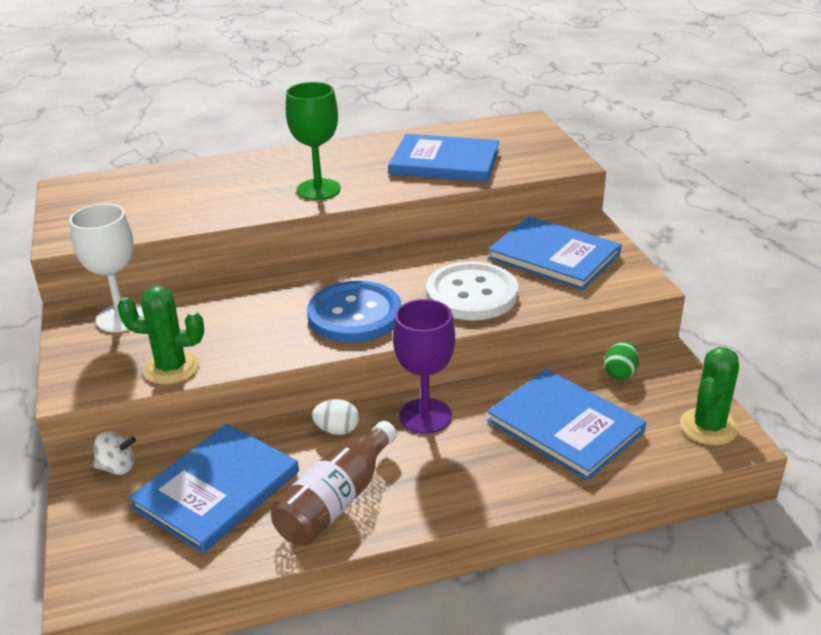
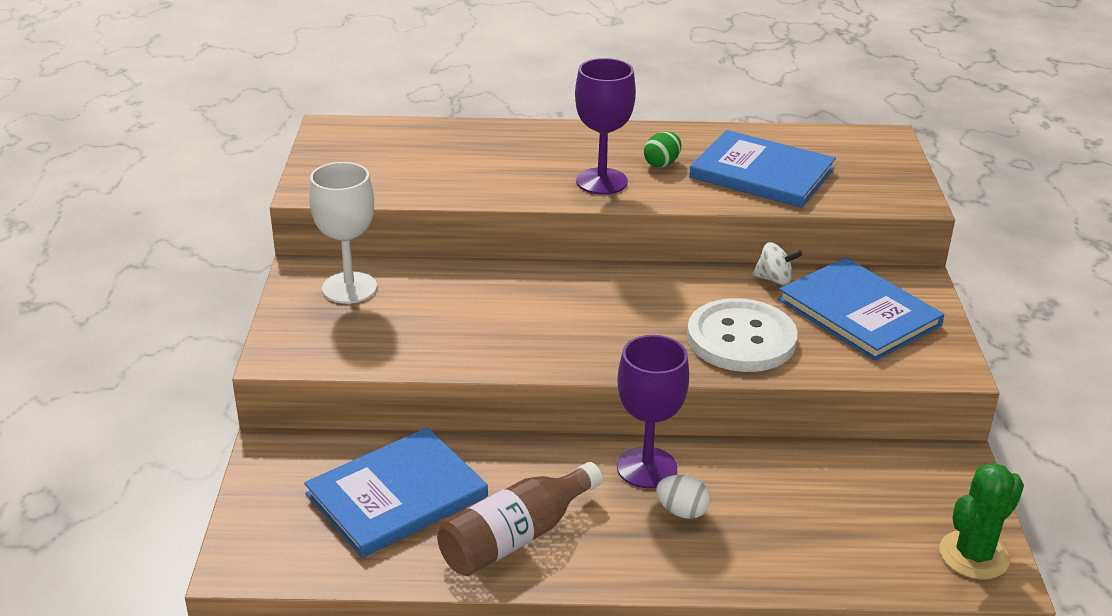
camera: 15 degrees right, 0 degrees up
(117, 467) = (304, 449): white spinning top -> white spinning top (774, 279)
(171, 368) = (383, 354): green cactus -> none
(318, 189) = (601, 181): green goblet -> purple goblet
(337, 430) = (544, 461): white egg -> white egg (682, 511)
(355, 315) = (599, 336): blue button -> none
(565, 426) = (801, 515): blue book -> none
(620, 373) = (894, 469): green egg -> green egg (662, 164)

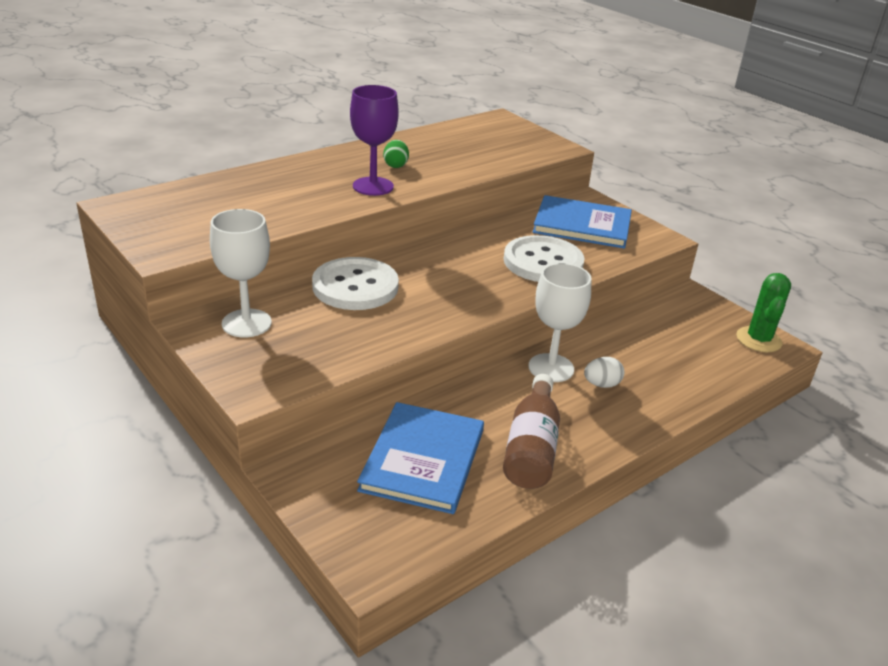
camera: 40 degrees left, 0 degrees up
(494, 289) = (355, 286): none -> white button
(647, 468) = (551, 368): purple goblet -> white goblet
(761, 173) = (462, 155): blue book -> none
(774, 279) = (515, 222): white spinning top -> none

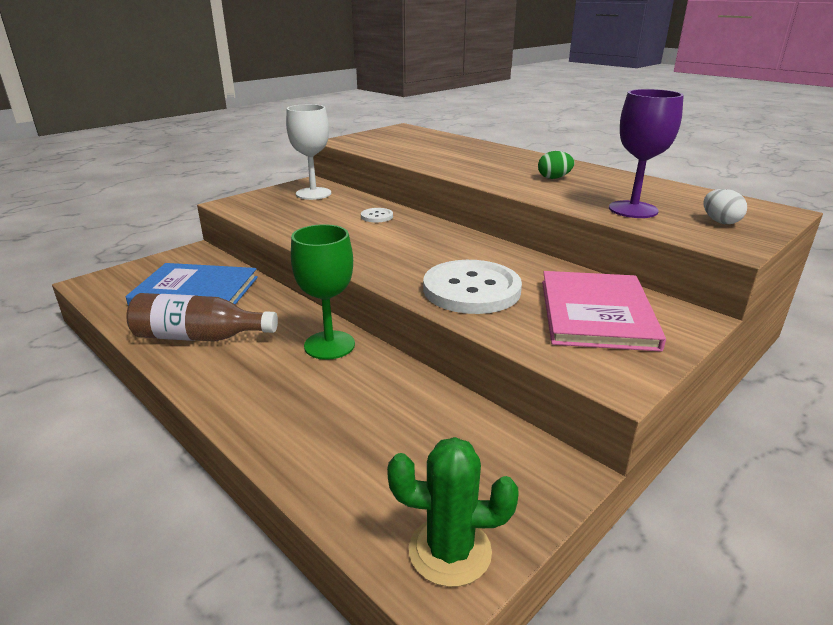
camera: 85 degrees right, 5 degrees down
(355, 286) = (377, 216): white button -> white button, size x0.43
(373, 186) = (496, 174): purple goblet -> purple goblet (633, 209)
(551, 368) = (329, 345): white goblet -> green goblet
(582, 225) = (596, 313): blue book -> pink book
(601, 384) = (301, 377): white egg -> white egg (720, 222)

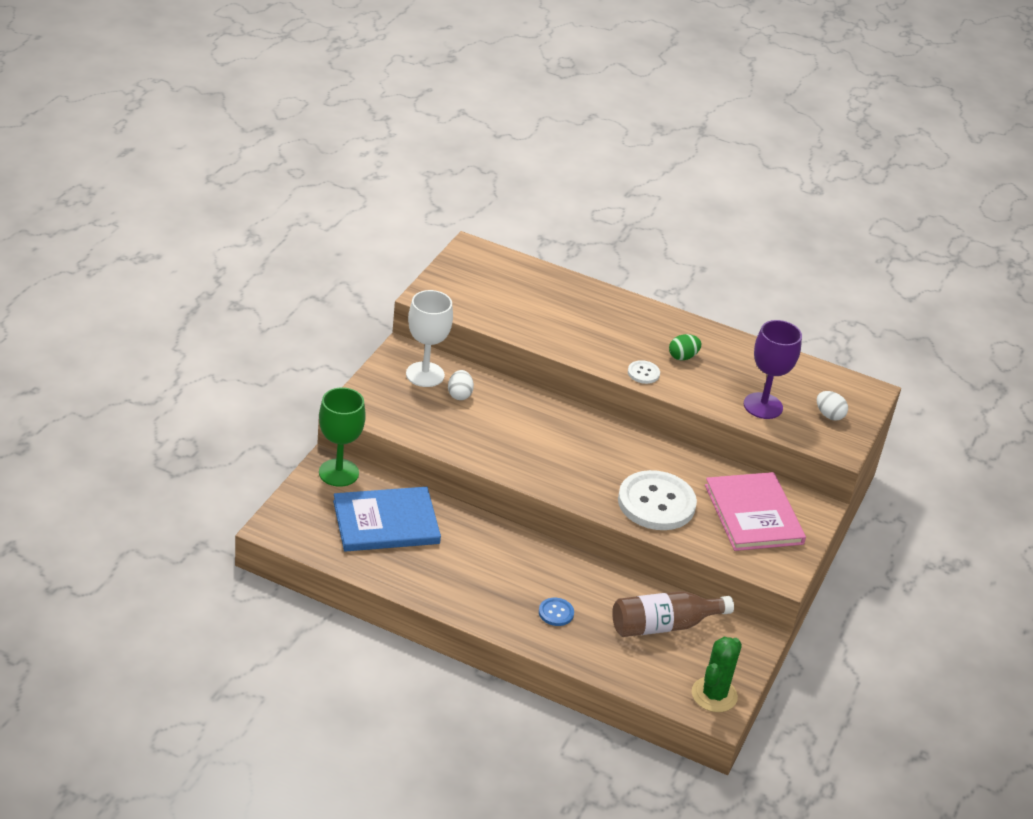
camera: 25 degrees left, 10 degrees up
(199, 337) = (440, 574): brown bottle -> brown bottle (664, 625)
(293, 393) = (556, 613): none -> blue button
(329, 345) = (550, 564): green goblet -> green goblet (338, 473)
(331, 205) = (459, 395): none -> white egg
(377, 216) = (518, 409): white button -> white button (643, 373)
(450, 551) = (714, 695): green cactus -> green cactus turned 45 degrees counterclockwise

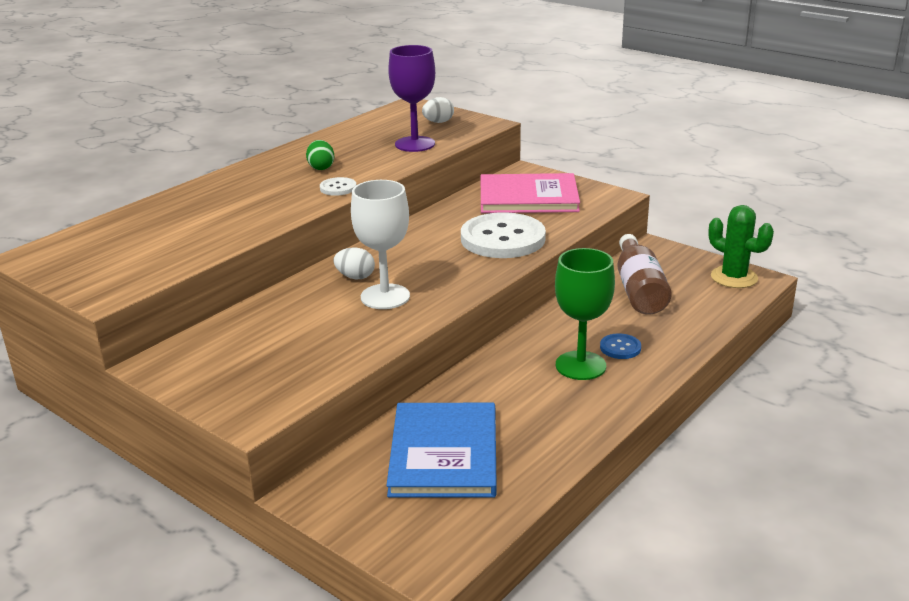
camera: 70 degrees left, 10 degrees down
(338, 473) = (329, 486): green goblet -> green goblet (580, 365)
(425, 374) = (215, 352): white goblet -> white goblet (385, 297)
(459, 395) = (270, 332): white egg -> white egg (355, 277)

